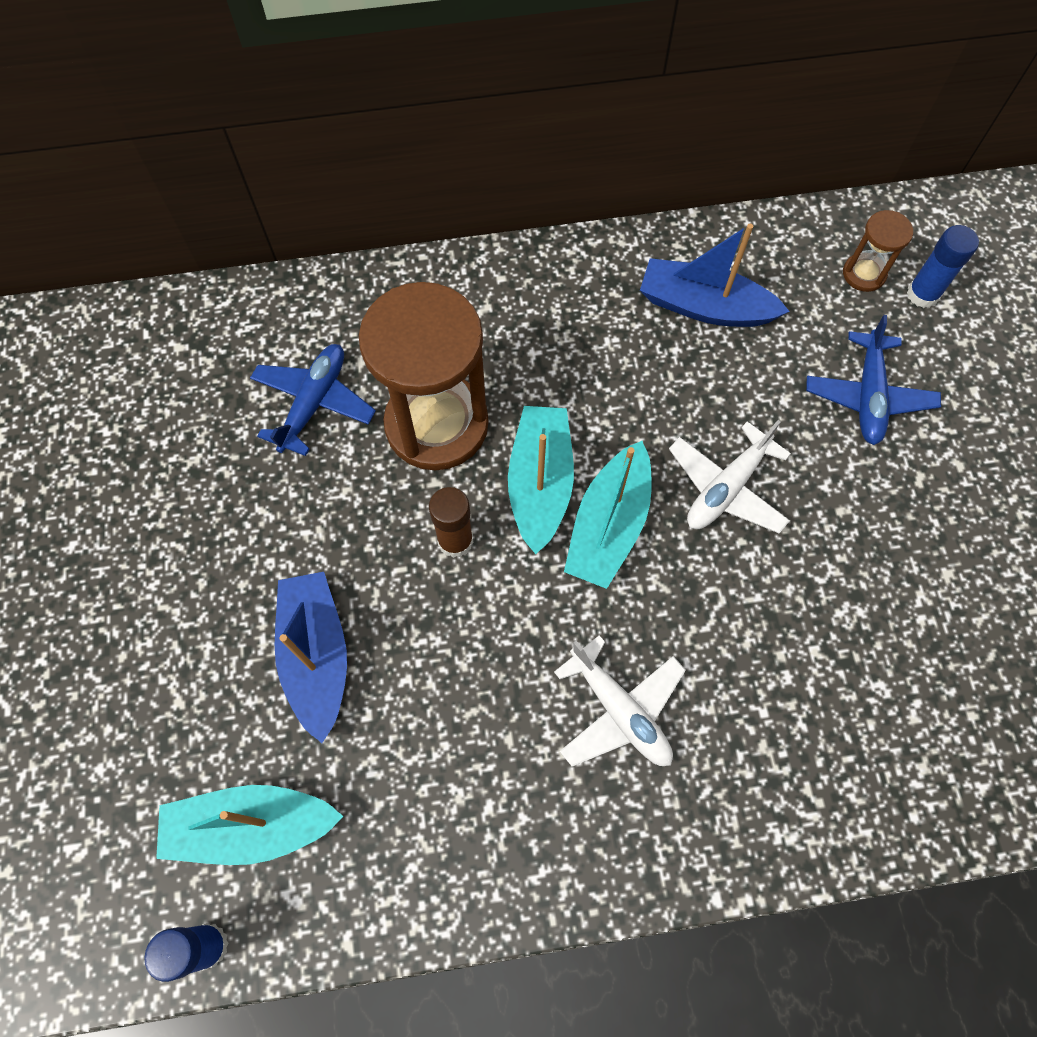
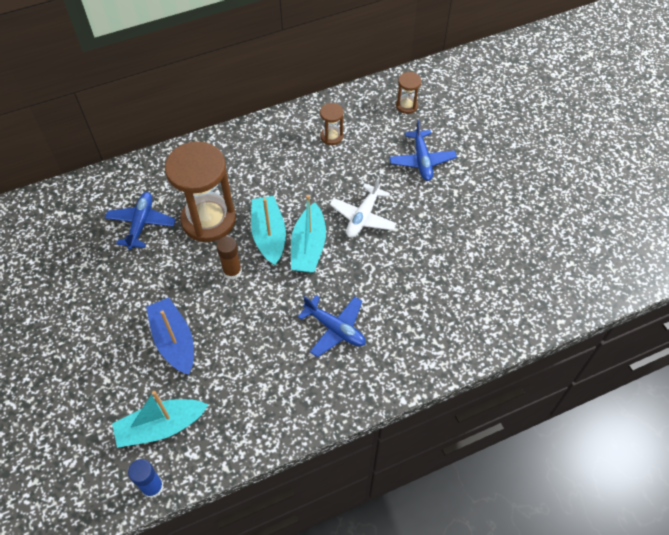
camera: 15 degrees left, 10 degrees down
(619, 710) = (335, 329): white plane -> blue plane
(704, 306) = (331, 136): blue boat -> brown hourglass
(922, 294) = (437, 109): blue glue stick -> none

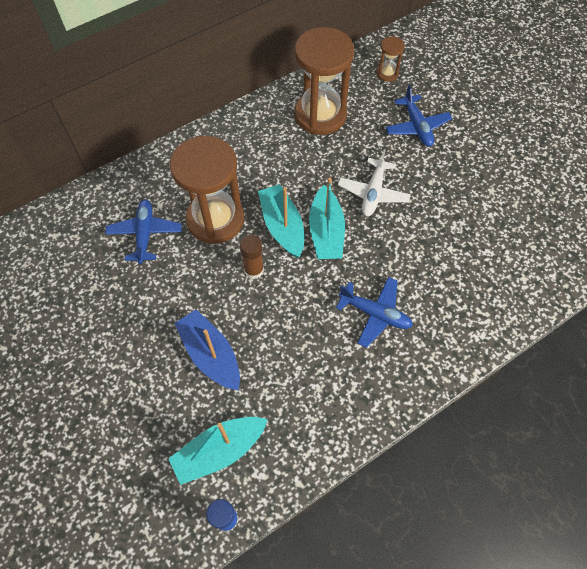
camera: 10 degrees left, 5 degrees up
(331, 136) = (320, 115): brown hourglass -> brown hourglass, size x2.24

